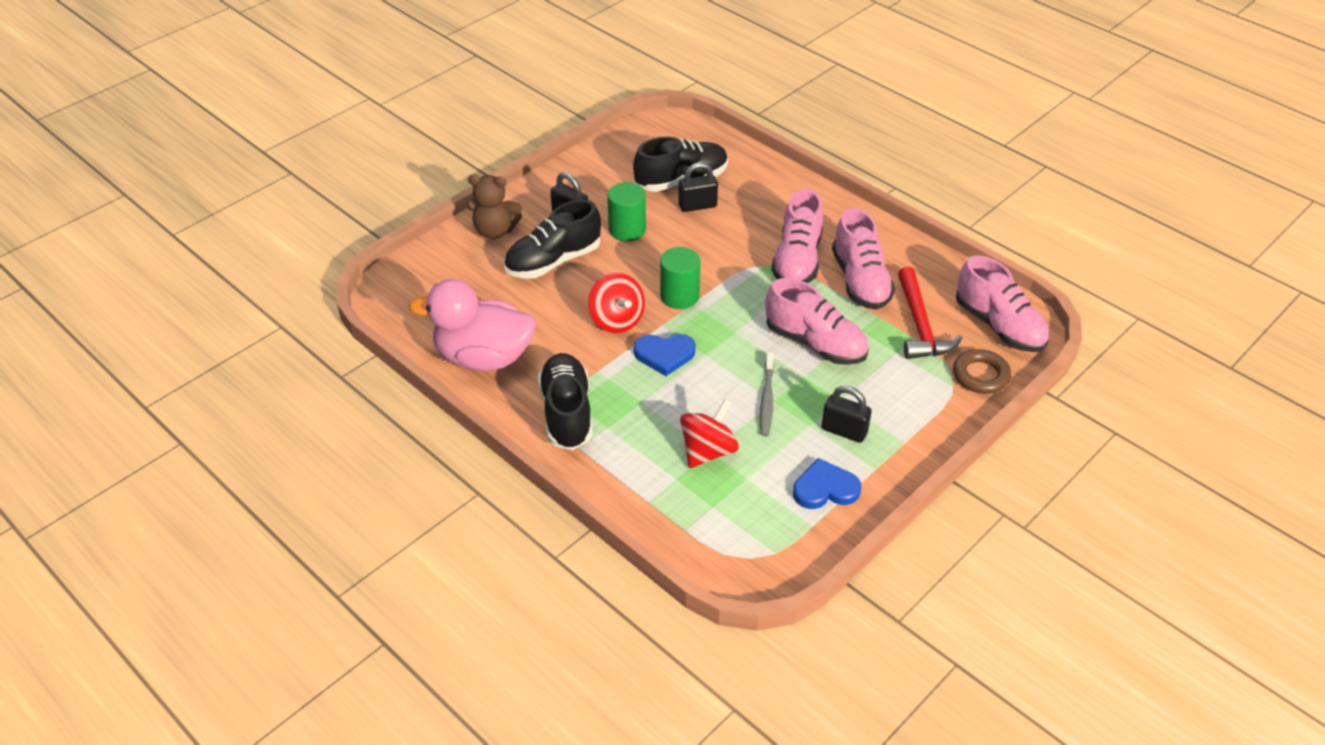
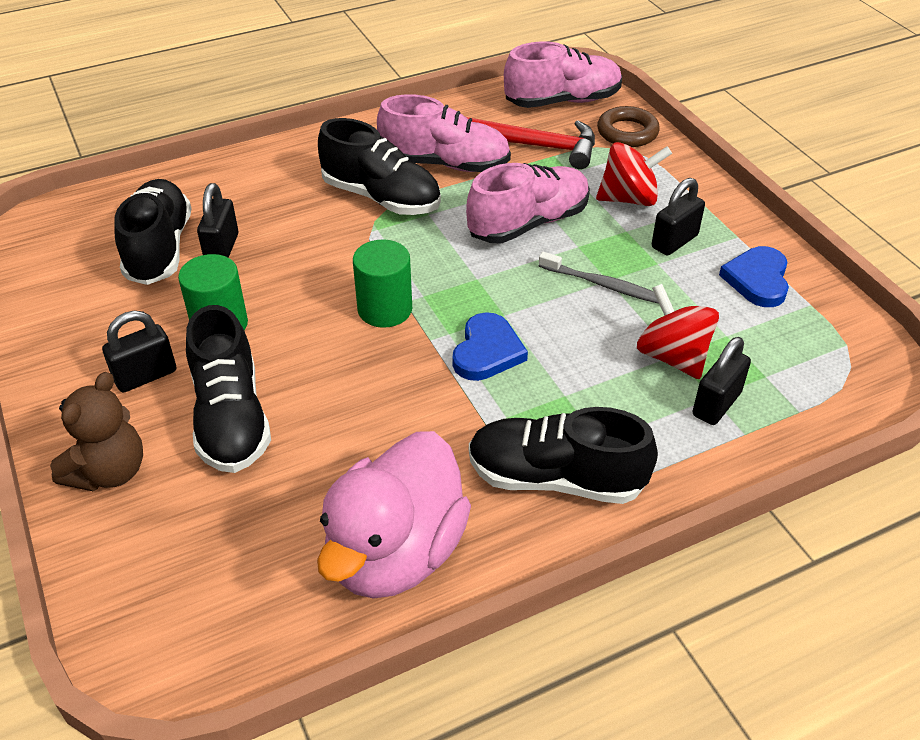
camera: 70 degrees left, 0 degrees up
(616, 320) = (396, 381): red spinning top -> red spinning top (629, 199)
(670, 483) = (716, 404): none -> black padlock
(797, 260) = (381, 197): pink shoe -> black shoe

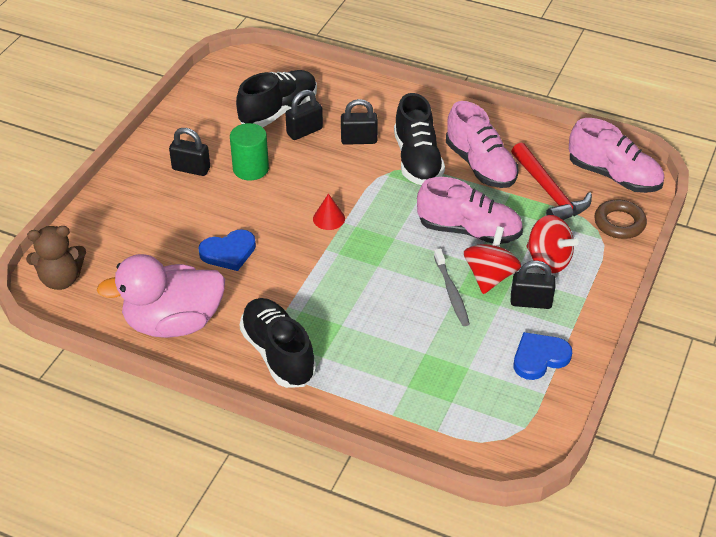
camera: 50 degrees right, 0 degrees up
(109, 472) = (125, 199): brown teddy bear -> brown teddy bear (61, 279)
(231, 418) = (195, 215): black shoe -> none
(385, 309) = (329, 218): green cylinder -> red cone
(487, 351) = (341, 276): blue heart -> blue heart (228, 252)
(672, 356) = (423, 353): red spinning top -> red spinning top (490, 276)
(716, 404) = (404, 391): black padlock -> black padlock (359, 140)

